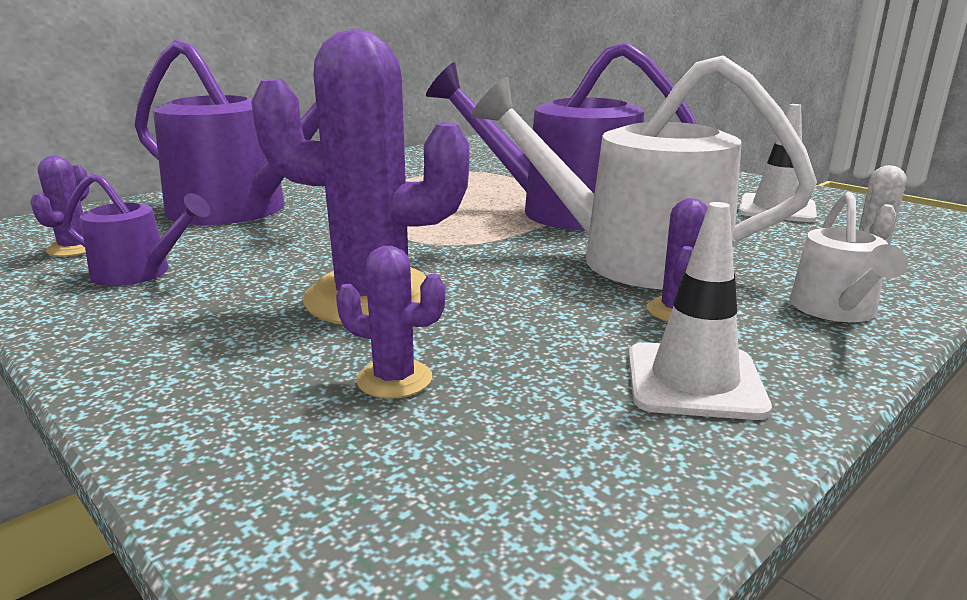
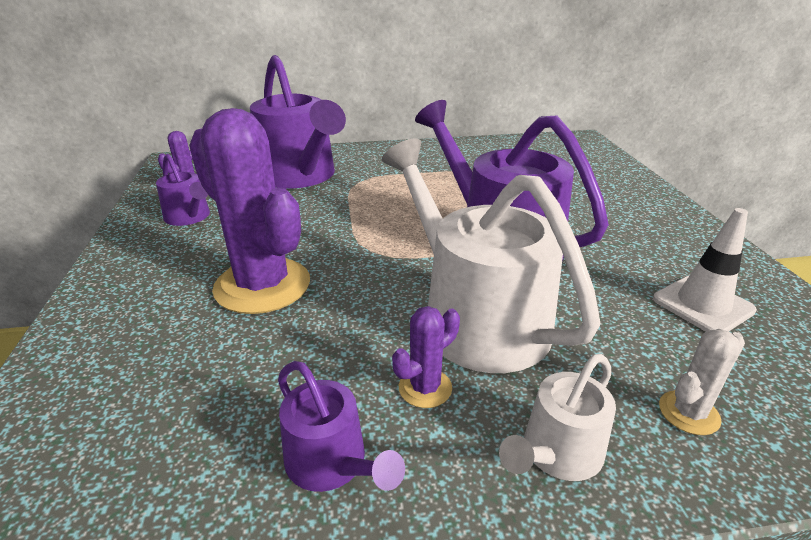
camera: 35 degrees right, 10 degrees up
(394, 379) = (183, 361): purple cactus -> none
(694, 381) = (331, 463): white traffic cone -> purple watering can

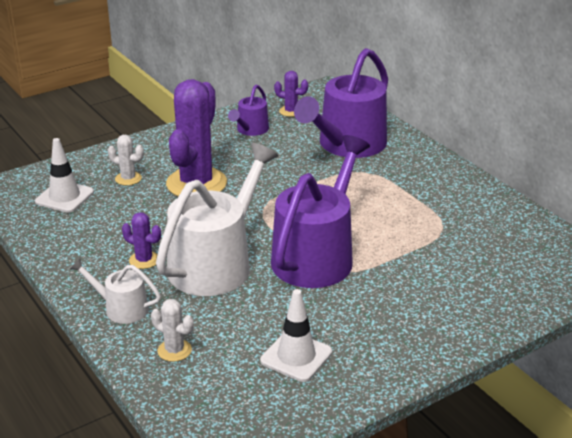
camera: 65 degrees right, 0 degrees up
(126, 452) = (64, 197): none -> white traffic cone
(168, 348) = (128, 178): none -> white cactus
(331, 463) = (84, 247): purple watering can -> none

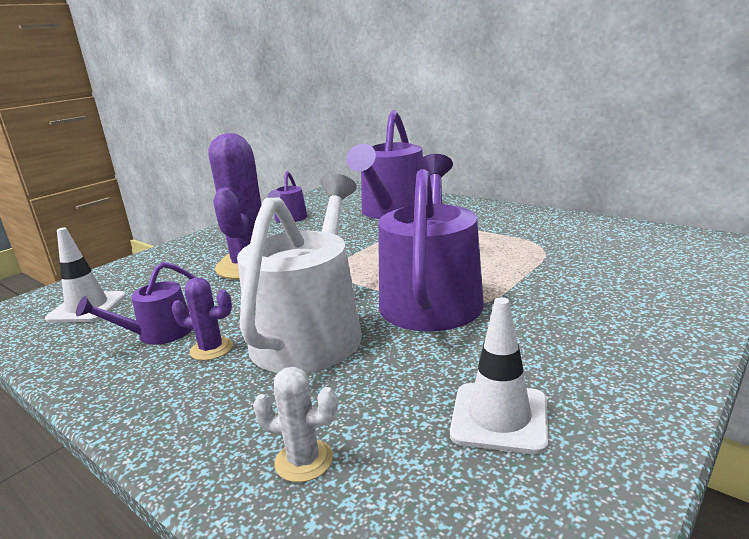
camera: 15 degrees left, 10 degrees down
(112, 237) = (159, 333): none -> purple watering can
(121, 308) = (194, 418): white watering can -> none
(128, 178) = (168, 276): white cactus -> none
(291, 111) = (321, 202): purple cactus -> none

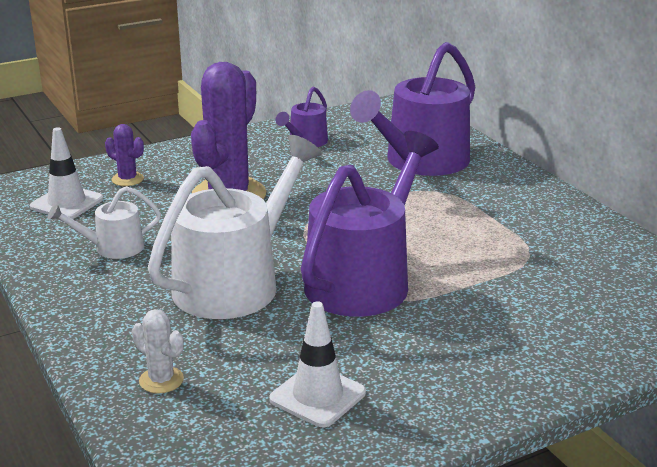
camera: 20 degrees right, 5 degrees up
(159, 333) = (113, 248): purple watering can -> white watering can
(211, 349) = (146, 275): purple cactus -> purple cactus (127, 179)

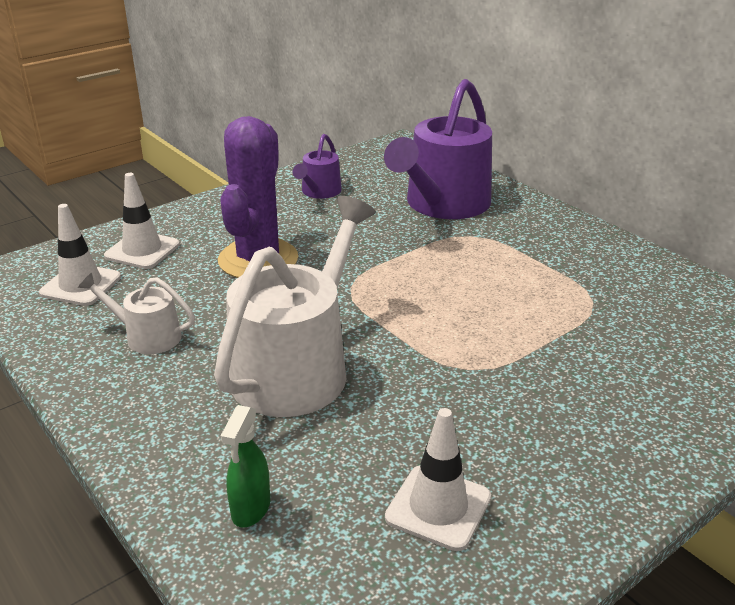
camera: 10 degrees left, 5 degrees up
(113, 248) = (147, 336): white watering can -> white watering can turned 45 degrees clockwise
(127, 179) = (142, 250): purple cactus -> white traffic cone
(161, 380) = (250, 509): white cactus -> green spray bottle
(363, 280) = (435, 349): purple watering can -> none

